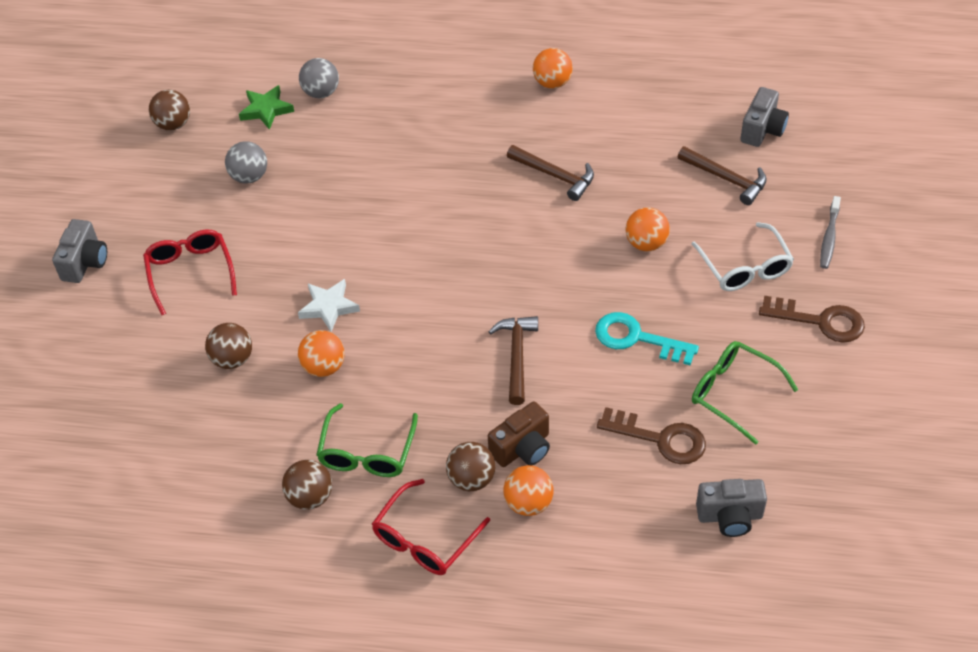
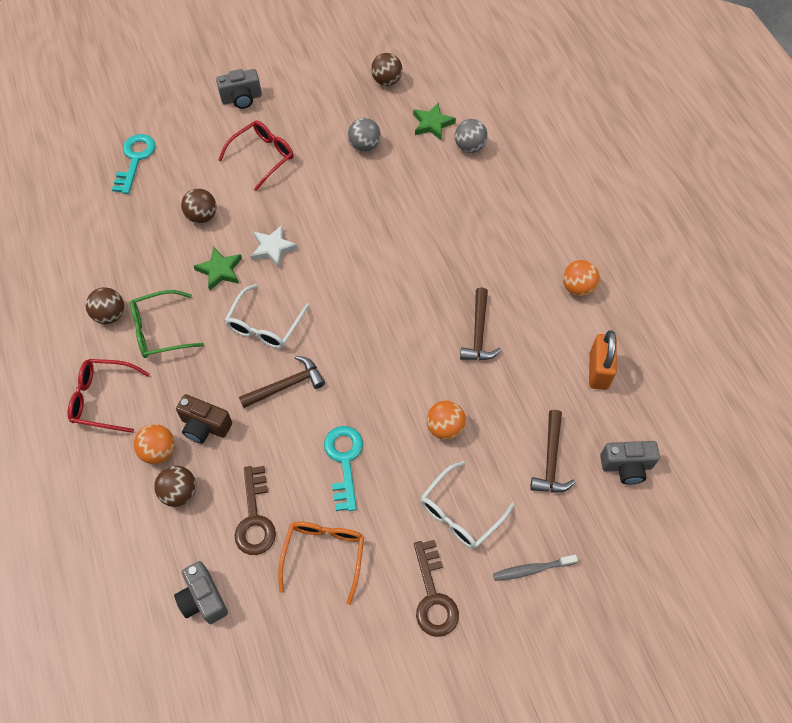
camera: 60 degrees right, 10 degrees up
(91, 400) = (135, 159): none -> turquoise key
(324, 367) = (220, 270): orange ball -> green star
(427, 349) = (265, 325): none -> white glasses
(471, 479) = (164, 405): brown ball -> brown ball (180, 492)
(653, 107) = (598, 371): none -> orange padlock
(733, 393) = (324, 555): green glasses -> orange glasses

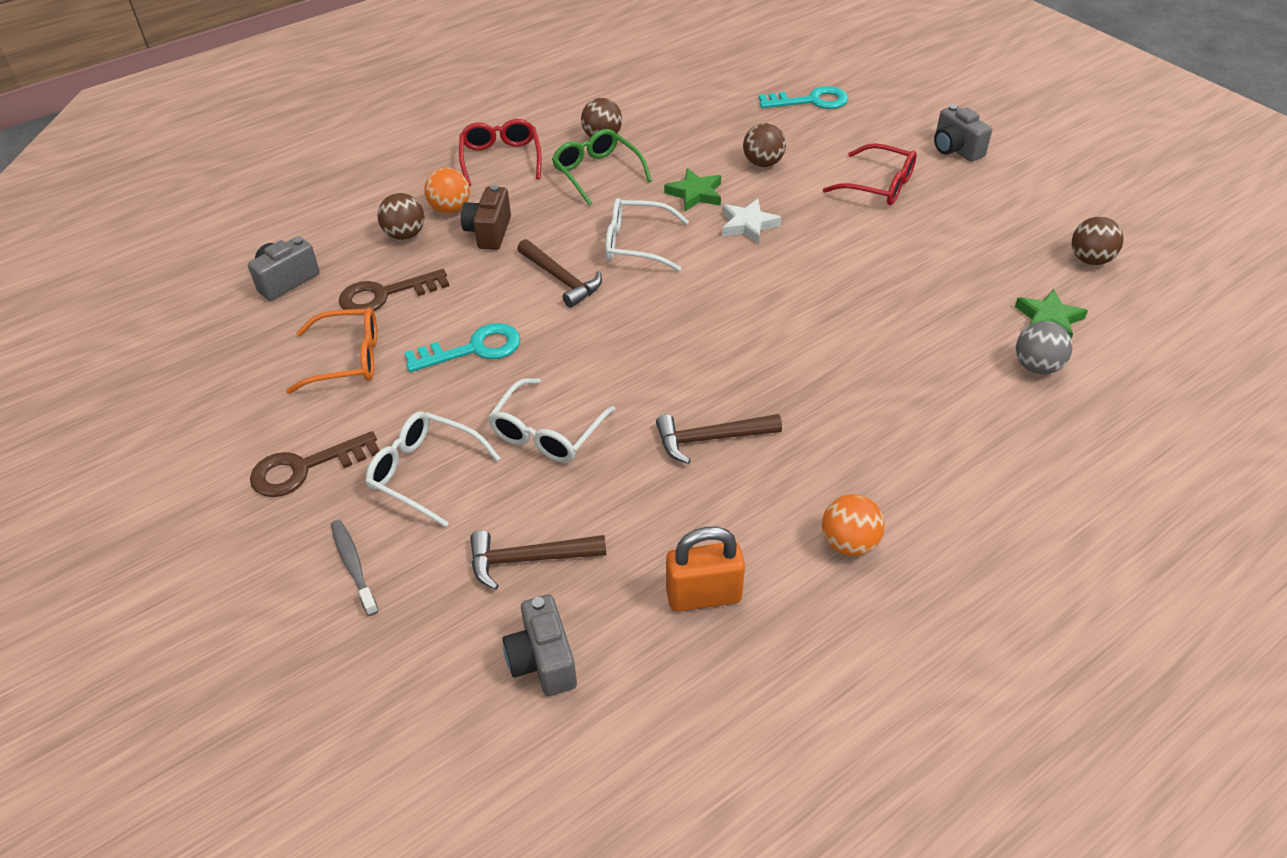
camera: 75 degrees right, 15 degrees down
(364, 146) = (959, 264): grey ball -> none
(445, 427) = (547, 432): orange ball -> white glasses

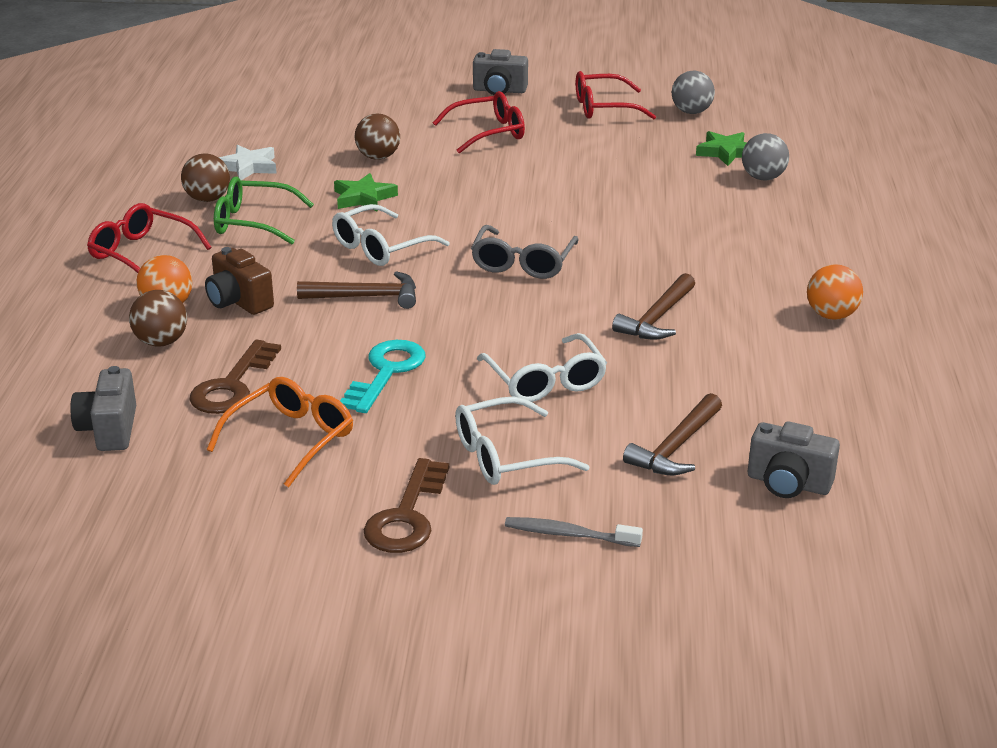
camera: 50 degrees left, 15 degrees down
(703, 320) = (523, 263): none -> grey glasses
(703, 595) = (809, 390): orange padlock -> none
(748, 225) = (442, 196): white star -> white star (248, 167)
(811, 101) = (338, 105): turquoise key -> none
(1016, 212) = (604, 108): none -> red glasses
(1090, 259) = (691, 112): brown ball -> grey ball

